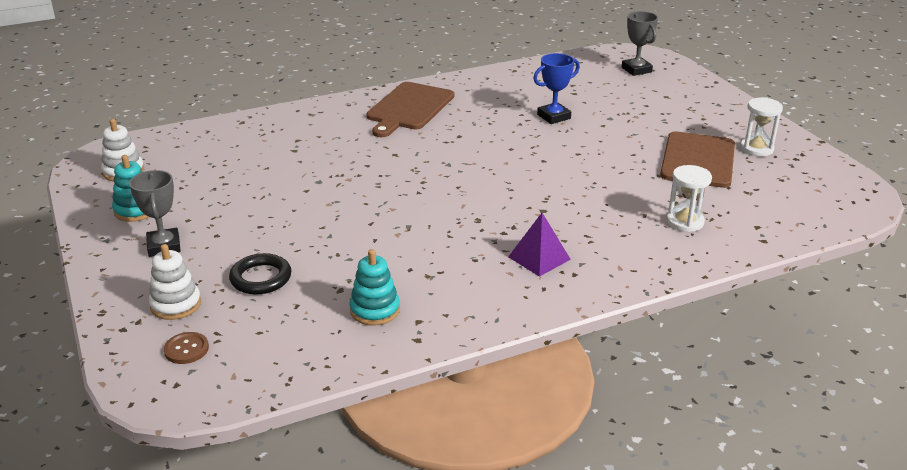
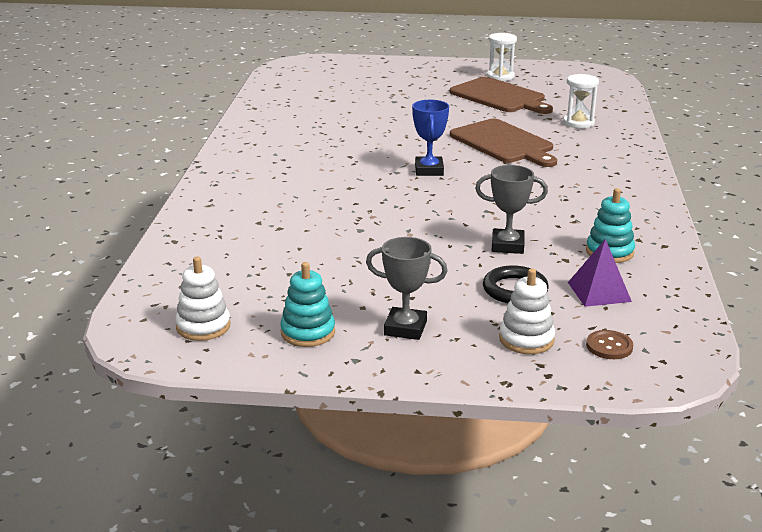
camera: 60 degrees left, 5 degrees down
(409, 108) = (265, 162): brown cutting board -> brown cutting board (503, 143)
(539, 258) = (584, 177): purple pyramid -> purple pyramid (599, 292)
(553, 116) = (364, 117): blue trophy -> blue trophy (429, 170)
(636, 70) = (323, 72): grey trophy -> grey trophy (507, 246)

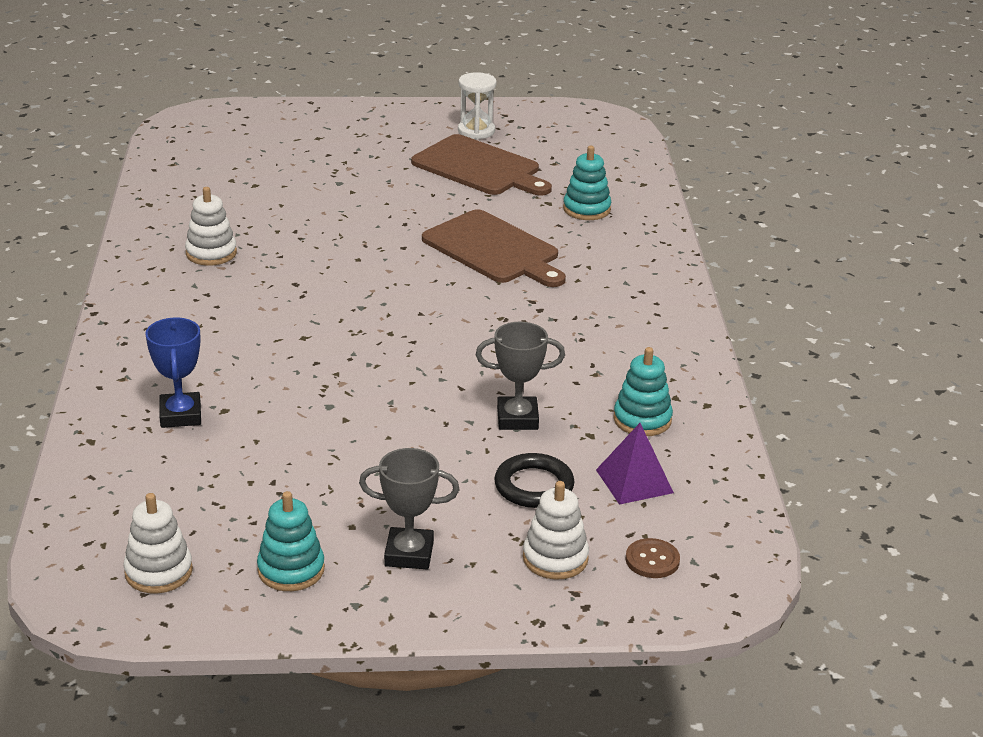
camera: 10 degrees left, 5 degrees up
(292, 136) = (211, 253): none -> white stacking toy
(429, 170) = (403, 302): blue trophy -> blue trophy (180, 415)
(578, 123) = (586, 209): white hourglass -> turquoise stacking toy

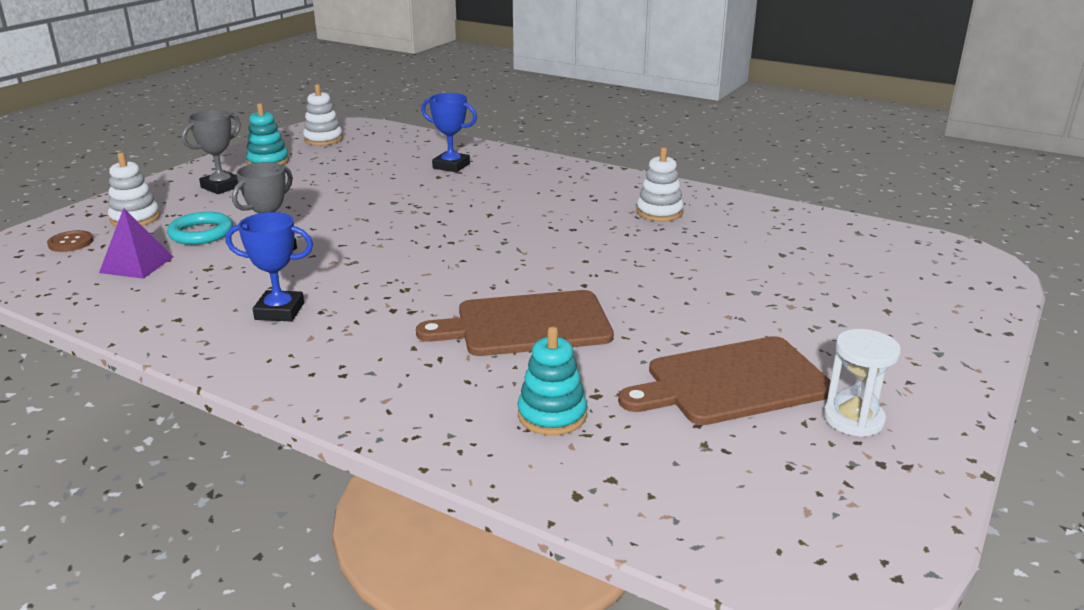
camera: 125 degrees right, 5 degrees down
(534, 486) = (201, 233): black ring -> turquoise ring
(605, 356) = (279, 311): none -> blue trophy
(642, 419) = (183, 293): turquoise stacking toy -> none

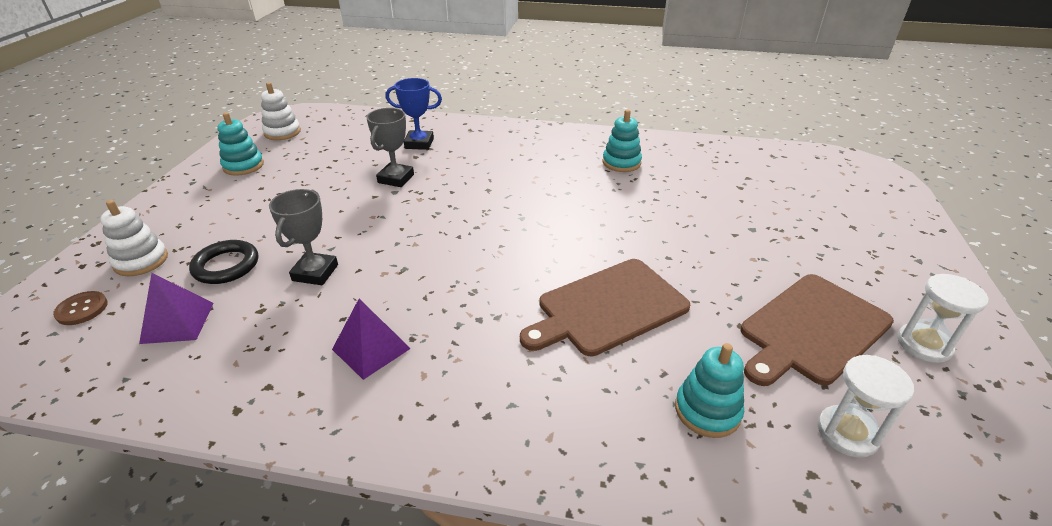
camera: 20 degrees left, 10 degrees up
(201, 233) = (226, 266): turquoise ring -> black ring
(221, 187) = (213, 204): grey trophy -> grey trophy (396, 178)
(279, 311) = (371, 349): blue trophy -> purple pyramid
(659, 212) = (621, 163): white stacking toy -> turquoise stacking toy
(681, 461) = (847, 433): none -> white hourglass

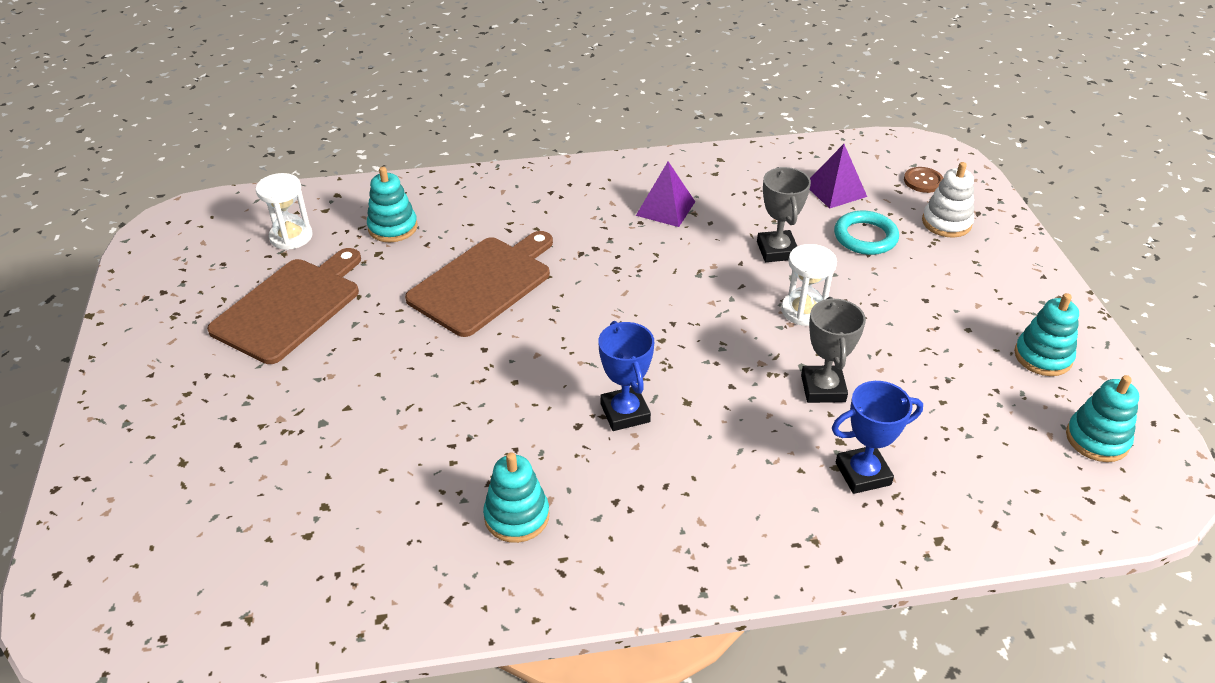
camera: 160 degrees right, 5 degrees up
(226, 266) = (865, 237): black ring -> turquoise ring
(282, 132) = (1097, 439): white stacking toy -> turquoise stacking toy
(533, 192) = (625, 413): none -> blue trophy
(924, 344) = (189, 317): white hourglass -> white hourglass (804, 311)

